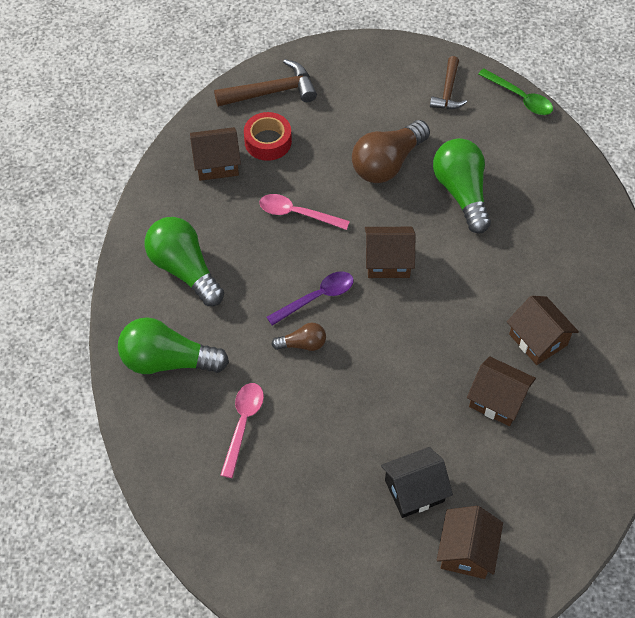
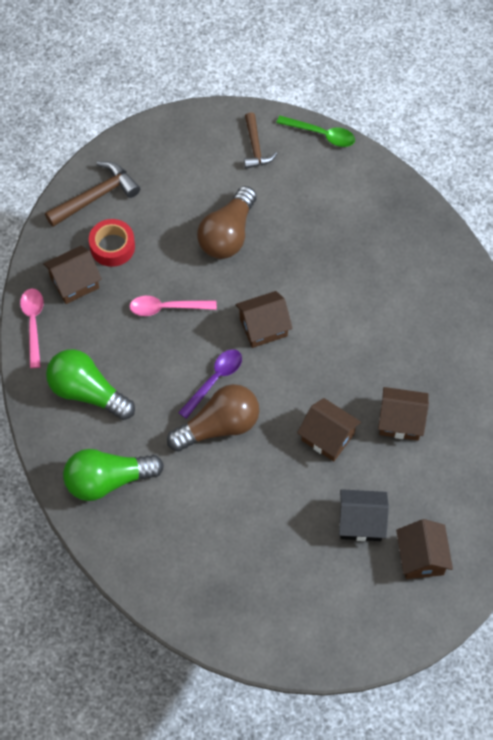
camera: 20 degrees left, 5 degrees up
(243, 424) = (196, 514): pink spoon -> pink spoon (33, 324)
(302, 344) = (219, 426): brown light bulb -> brown light bulb, size x1.97
(414, 491) = (361, 522): black house -> black house turned 45 degrees clockwise
(461, 193) = (303, 242): green light bulb -> none
(538, 339) = (415, 356): brown house -> brown house (327, 437)

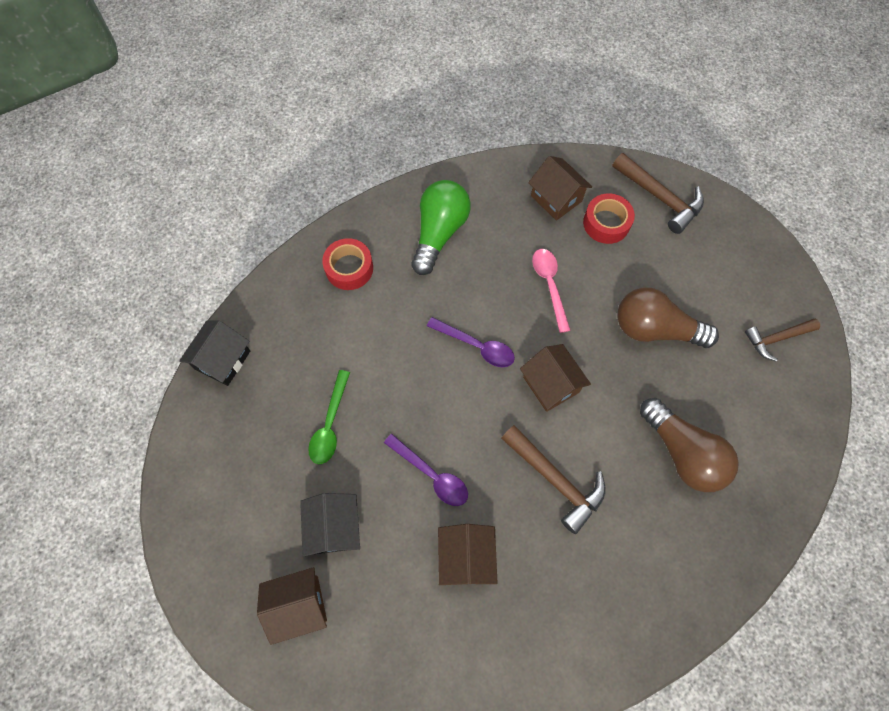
camera: 80 degrees right, 5 degrees up
(33, 324) = (502, 173): pink spoon -> none
(108, 480) = (349, 268): green light bulb -> red tape
(183, 608) = (223, 360): none -> black house
(219, 426) = (424, 359): brown light bulb -> brown light bulb (682, 453)
(321, 134) = (822, 408): green spoon -> green spoon (330, 424)
(327, 437) = (431, 475): brown house -> purple spoon
(348, 341) = (556, 481): none -> brown hammer

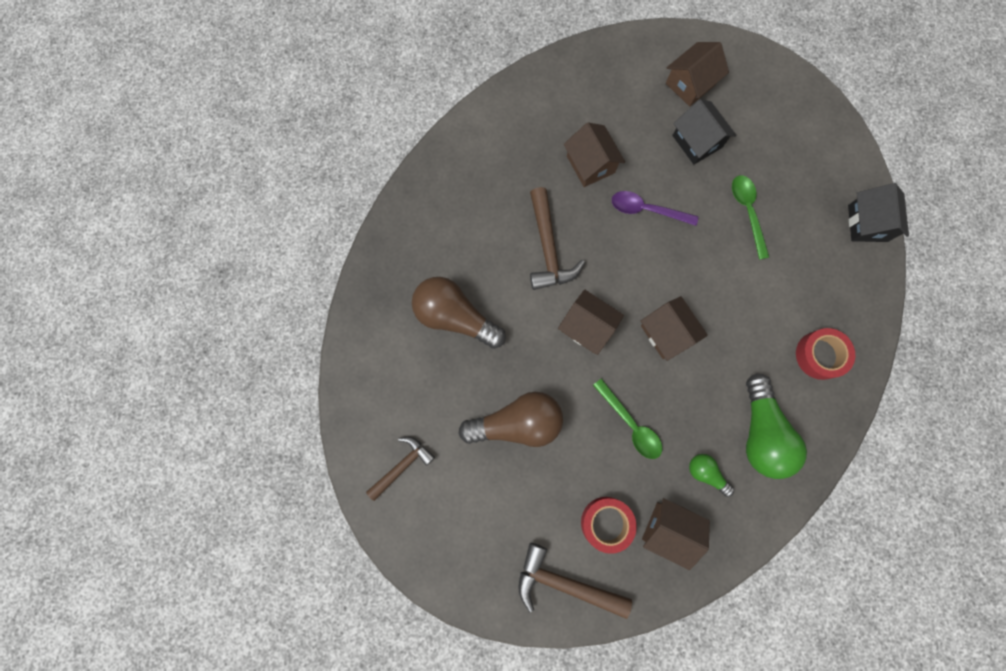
camera: 155 degrees right, 10 degrees up
(476, 346) = (667, 332): purple spoon -> brown house
(503, 223) = (706, 473): none -> green light bulb
(549, 285) = (630, 424): pink spoon -> green spoon
(556, 481) = (548, 248): brown hammer -> brown hammer turned 120 degrees counterclockwise

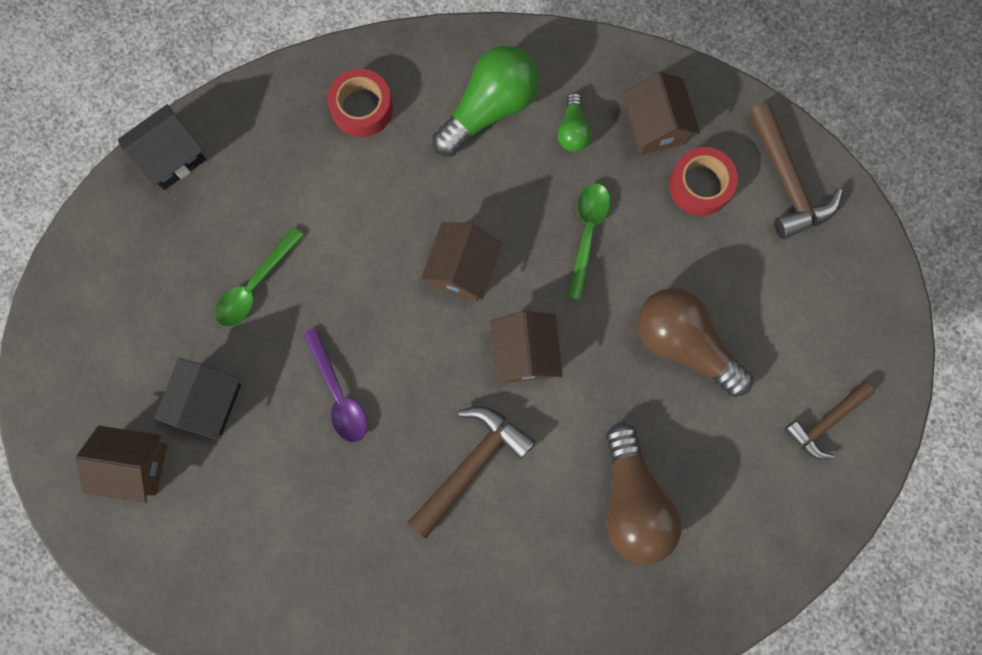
camera: 130 degrees left, 0 degrees up
(402, 465) = (825, 422): brown hammer -> brown hammer turned 45 degrees counterclockwise
(590, 164) = (331, 499): brown house -> none

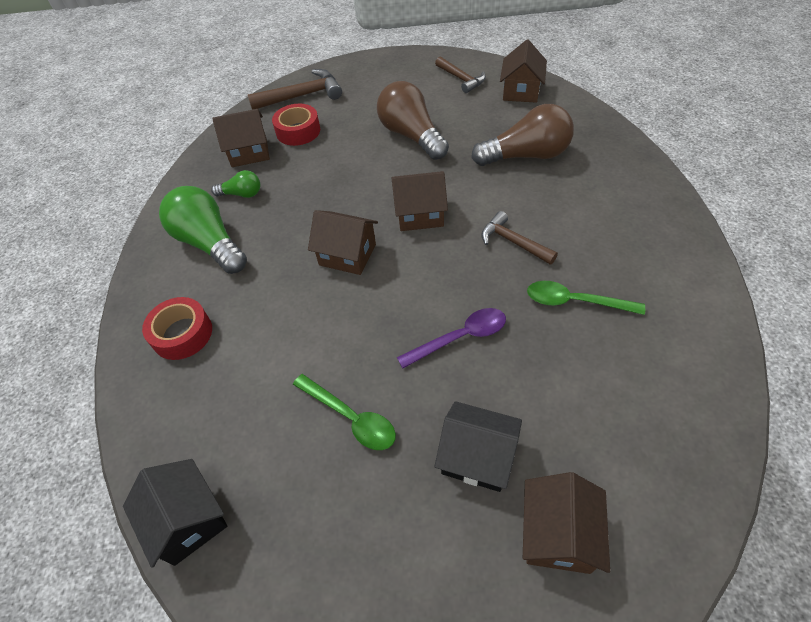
camera: 85 degrees left, 25 degrees down
(472, 464) = (513, 242): brown hammer -> brown hammer, size x0.66
(587, 234) = (326, 184): green spoon -> green spoon (575, 301)
(684, 344) = (411, 136): brown light bulb -> brown light bulb turned 105 degrees clockwise
(789, 513) = (521, 91): none -> brown house

